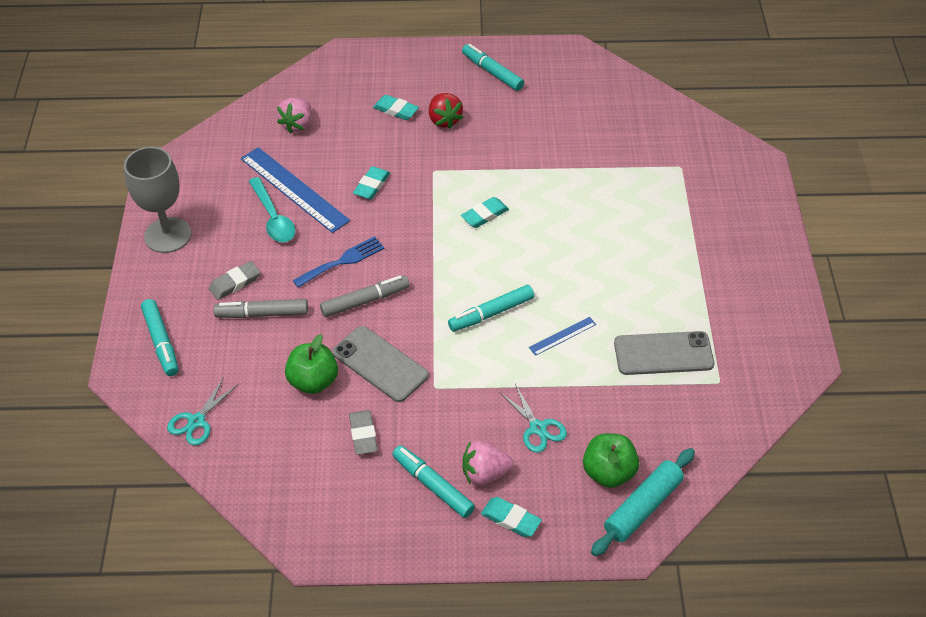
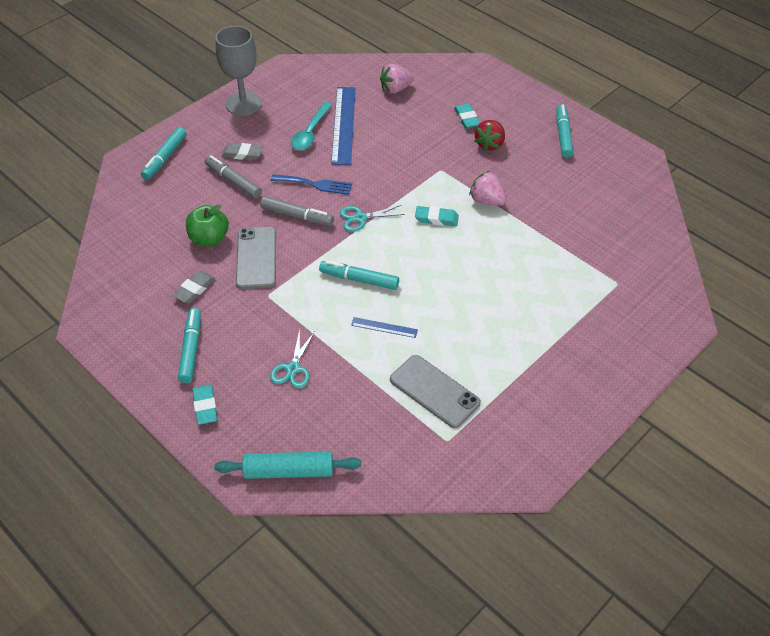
camera: 45 degrees right, 0 degrees up
(196, 421) = (126, 213): turquoise scissors -> turquoise scissors (361, 218)
(371, 185) = (391, 153): turquoise eraser -> none
(485, 473) = (227, 368): pink strawberry -> pink strawberry (487, 200)
(608, 472) = (298, 432): green apple -> none

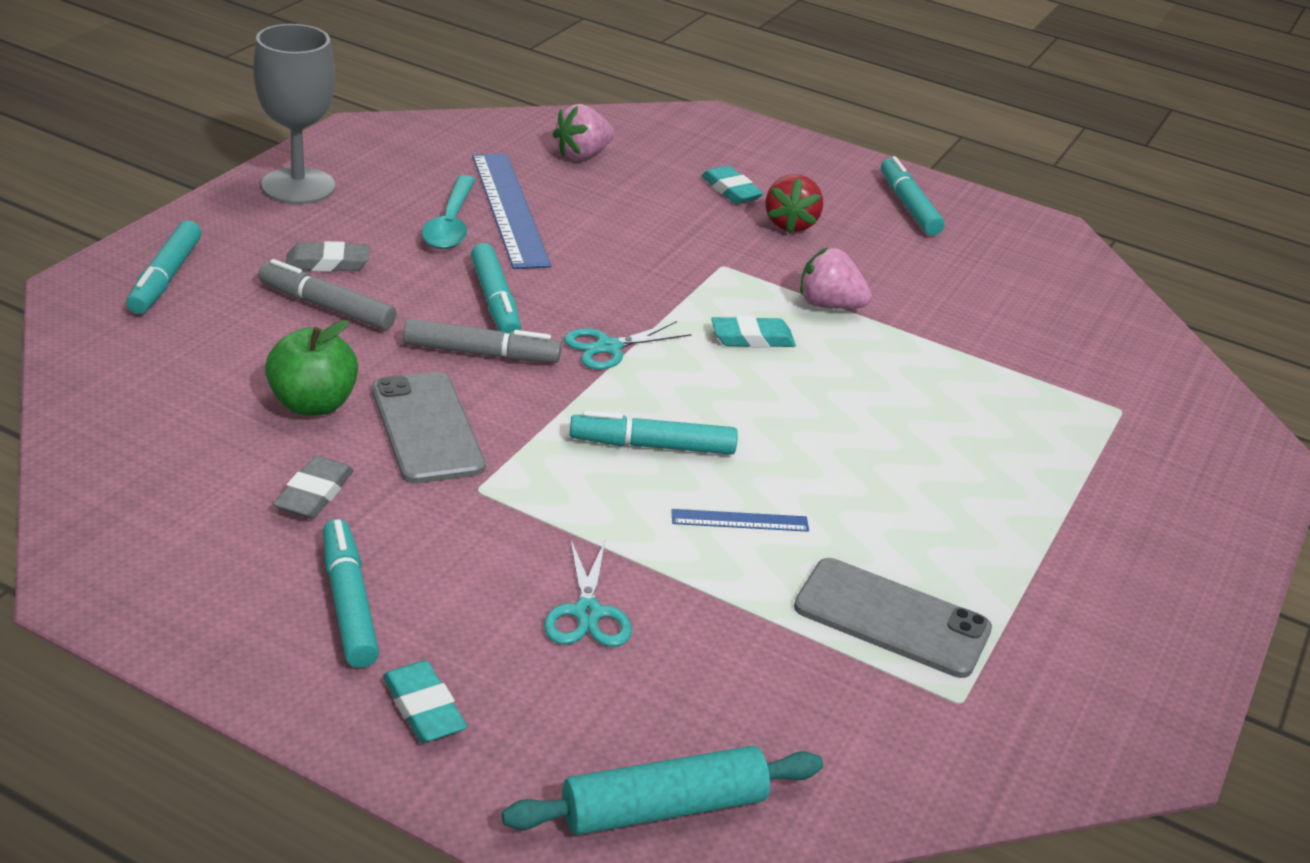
camera: 20 degrees left, 15 degrees down
(315, 184) = (495, 301): blue fork -> turquoise marker

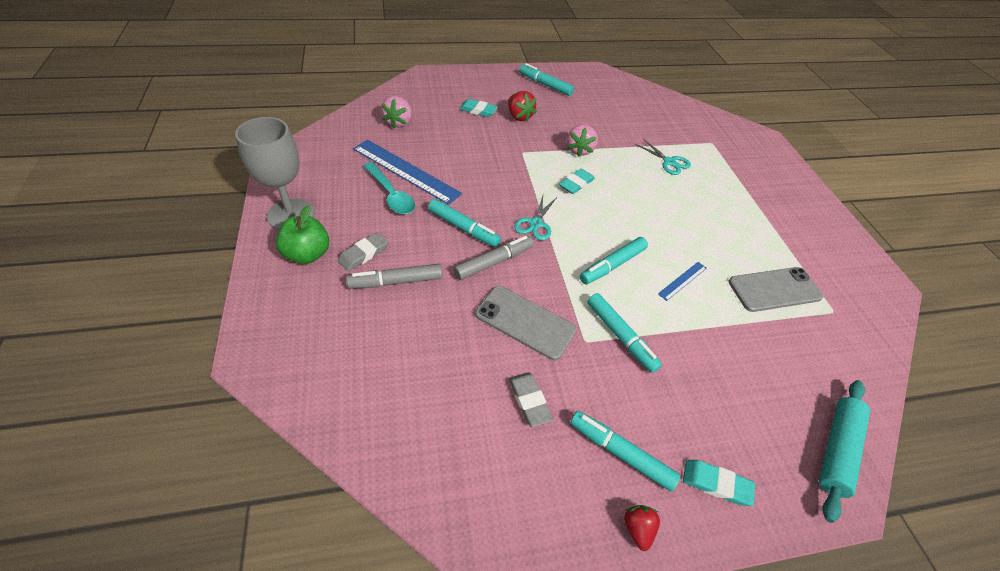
camera: 40 degrees left, 15 degrees up
(165, 278) = (293, 319): turquoise marker -> turquoise marker (620, 336)
(261, 668) = (637, 528): none -> red strawberry
(313, 404) = (462, 346): green apple -> green apple (307, 254)
(587, 613) = (699, 373): turquoise scissors -> turquoise scissors (669, 162)
(829, 305) = (579, 150): pink strawberry -> pink strawberry turned 60 degrees counterclockwise

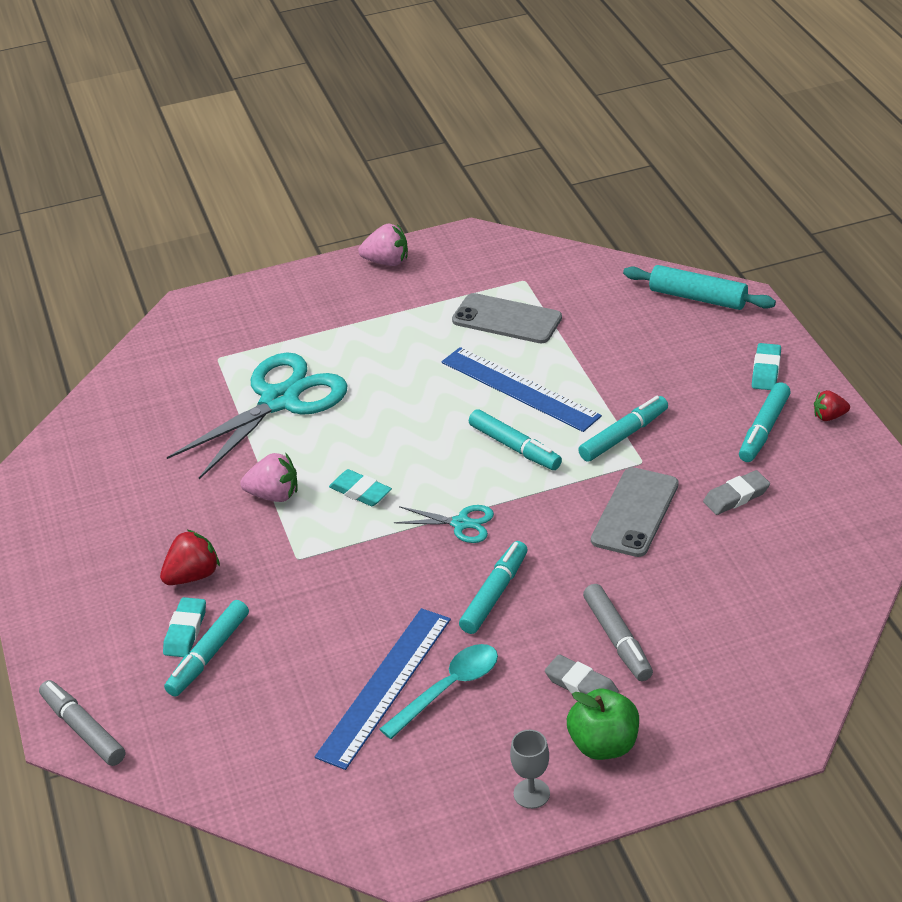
camera: 90 degrees left, 10 degrees down
(291, 214) = (531, 793): grey goblet -> grey goblet, size x0.50
(399, 122) = (249, 730): pink strawberry -> pink strawberry (387, 262)
(494, 262) = (548, 553): grey marker -> grey marker (83, 729)
(545, 85) = (77, 555): turquoise marker -> turquoise marker (208, 655)
(669, 162) = (279, 401): turquoise scissors -> turquoise scissors, size x2.15
(682, 280) = (519, 389): blue ruler -> blue ruler, size x2.15
(774, 289) = (506, 319): grey phone -> grey phone turned 45 degrees counterclockwise

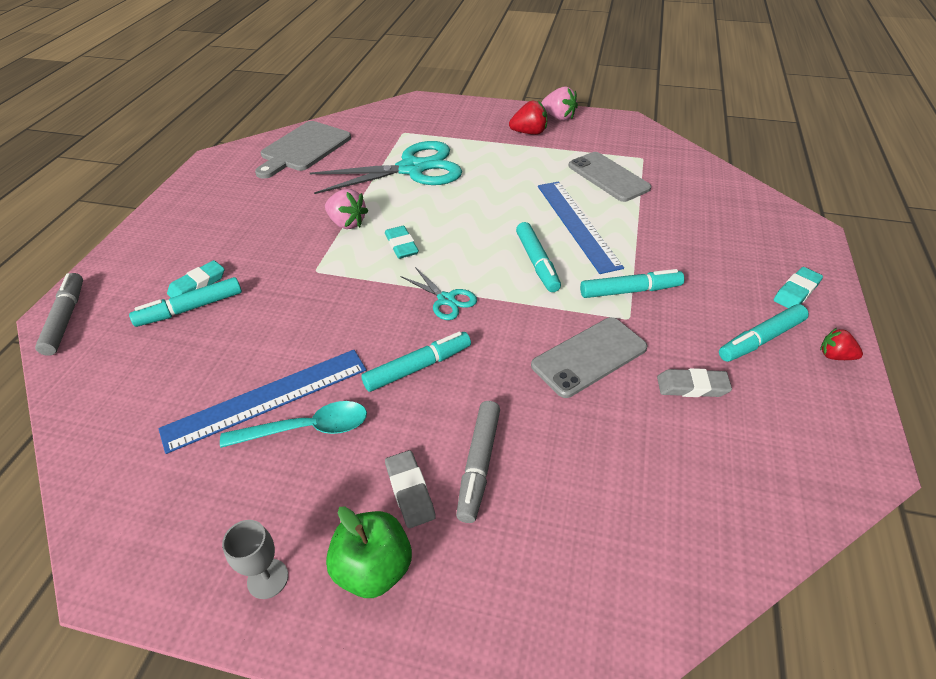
camera: 30 degrees right, 5 degrees up
(114, 431) = (303, 148): none -> grey cutting board
(193, 576) = (244, 251): red strawberry -> red strawberry (529, 133)
(698, 298) = (772, 216): turquoise rolling pin -> none

